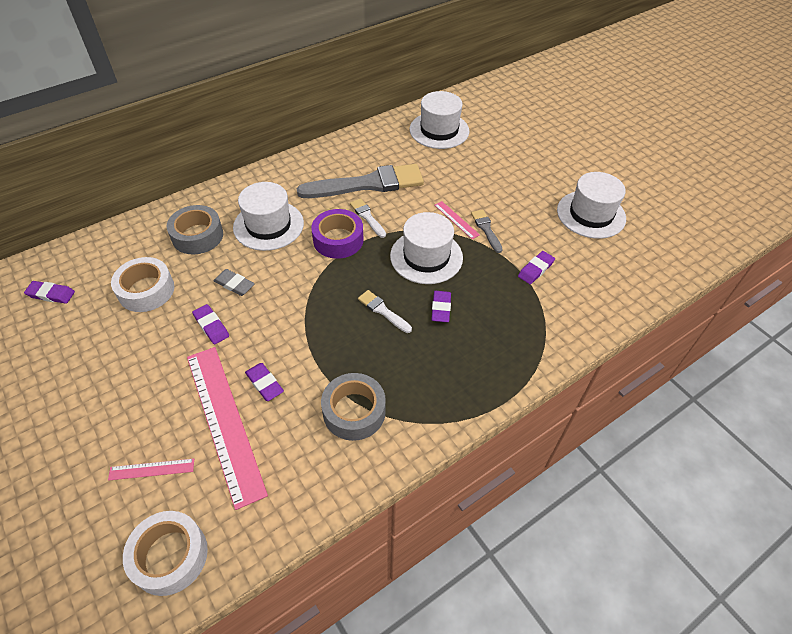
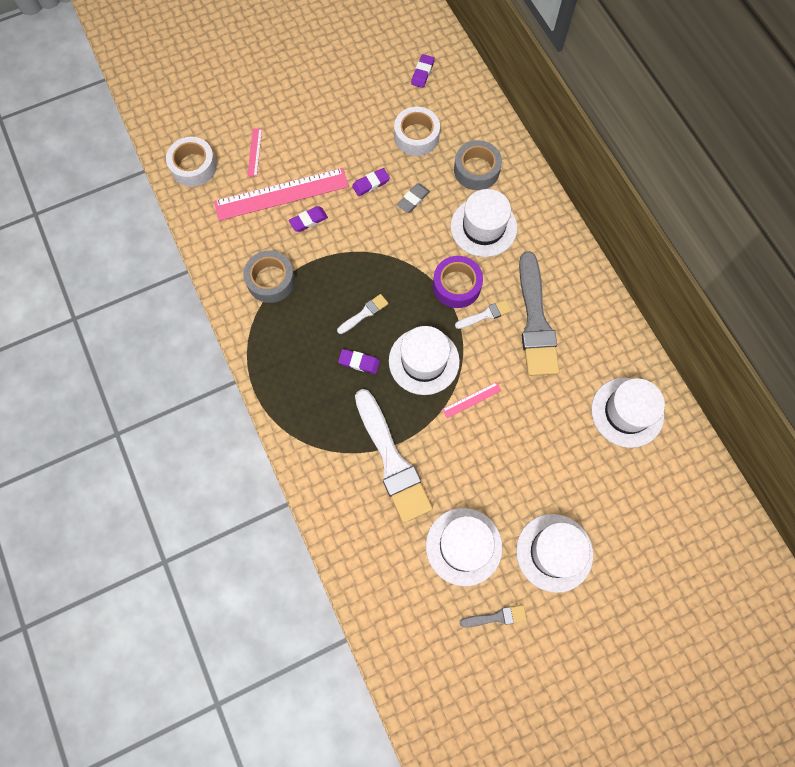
camera: 100 degrees right, 20 degrees up
(486, 229) = (454, 426): grey brush -> grey brush (496, 617)
(535, 269) = (392, 461): purple eraser -> white brush
(569, 163) = (554, 552): none -> white hat

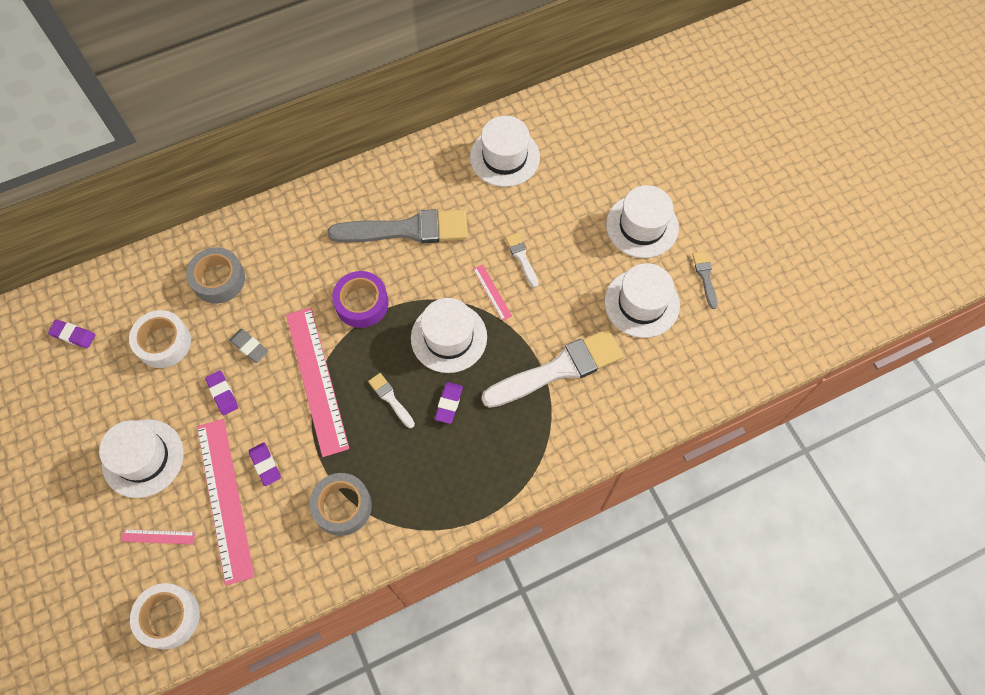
camera: 90 degrees left, 5 degrees down
(382, 253) = (316, 380): none -> pink ruler
(483, 227) = (292, 274): white hat -> white hat (143, 458)
(485, 315) = (397, 276): white brush -> white brush (521, 257)

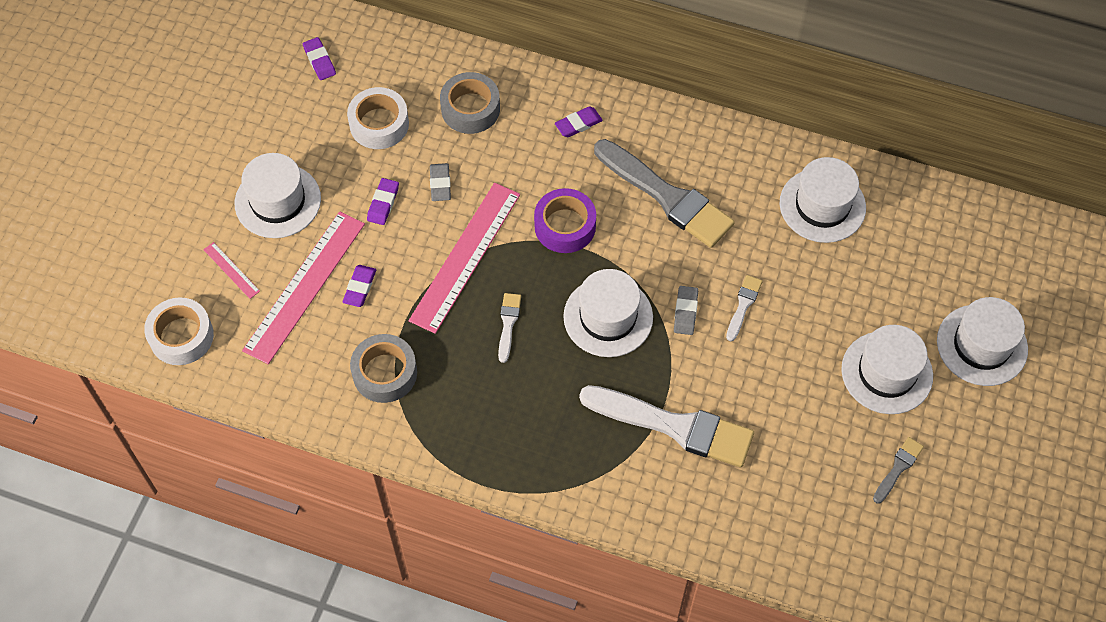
camera: 45 degrees right, 5 degrees down
(449, 404) = (551, 370): purple eraser -> purple eraser (578, 124)
(492, 292) = (685, 312): pink ruler -> grey eraser
(641, 303) = (811, 438): white hat -> white hat (982, 345)

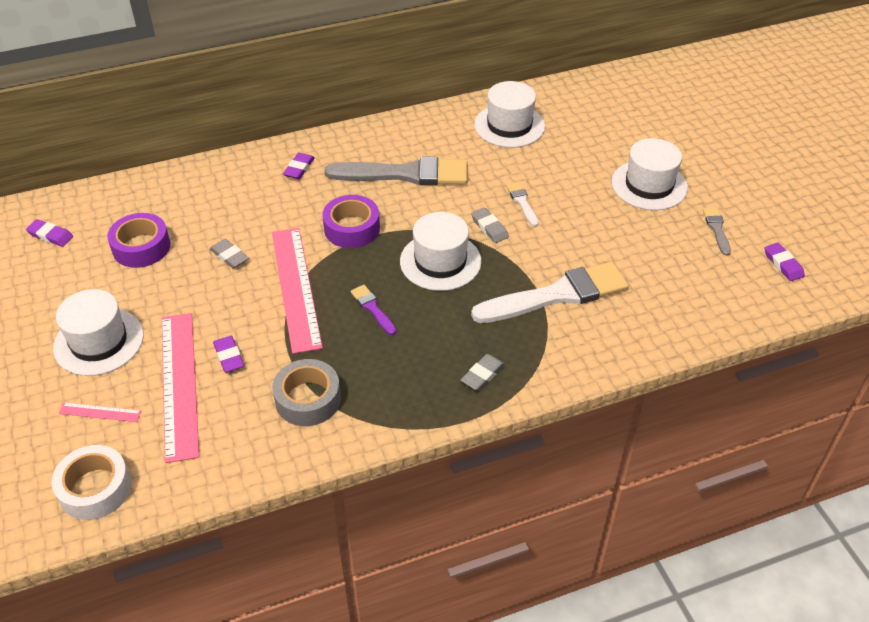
camera: 40 degrees left, 15 degrees down
(379, 124) = (141, 247): white tape -> purple tape
(383, 203) = (194, 293): purple eraser -> purple eraser (783, 264)
(470, 109) = (207, 201): grey tape -> none
(508, 324) = (372, 308): white brush -> purple brush
(537, 454) = (482, 374): none -> grey eraser
(982, 345) = (683, 140): white hat -> none

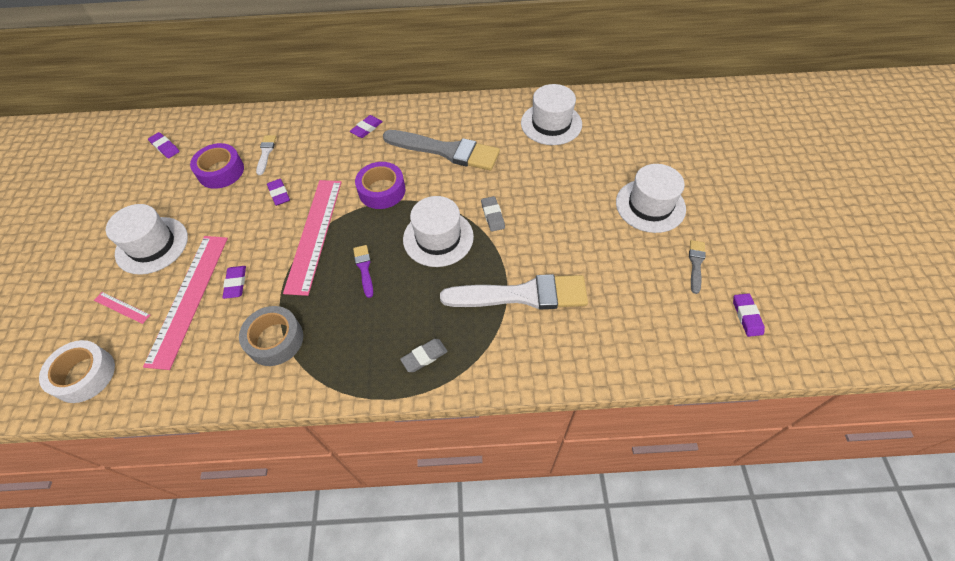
camera: 20 degrees right, 10 degrees up
(229, 256) = (279, 194): grey eraser -> purple eraser
(522, 202) = (530, 198): white brush -> white brush (266, 153)

